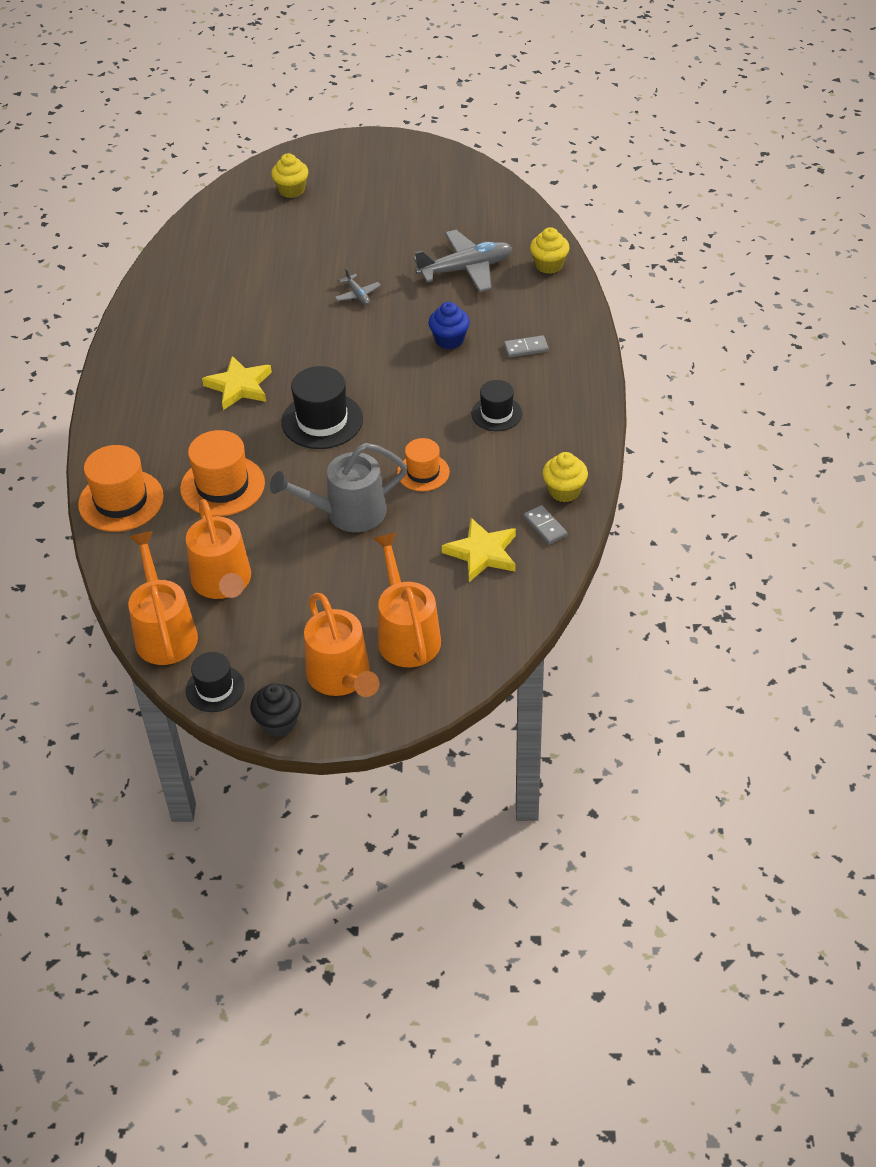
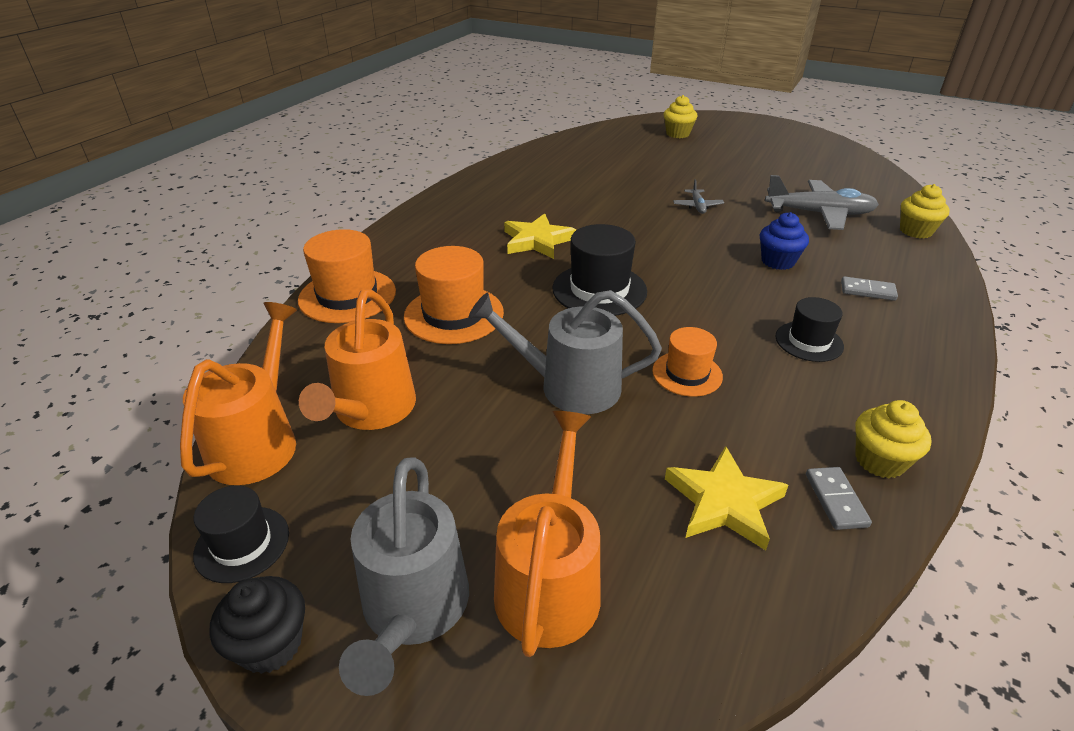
camera: 25 degrees right, 10 degrees down
(342, 677) = (413, 610): orange watering can -> grey watering can

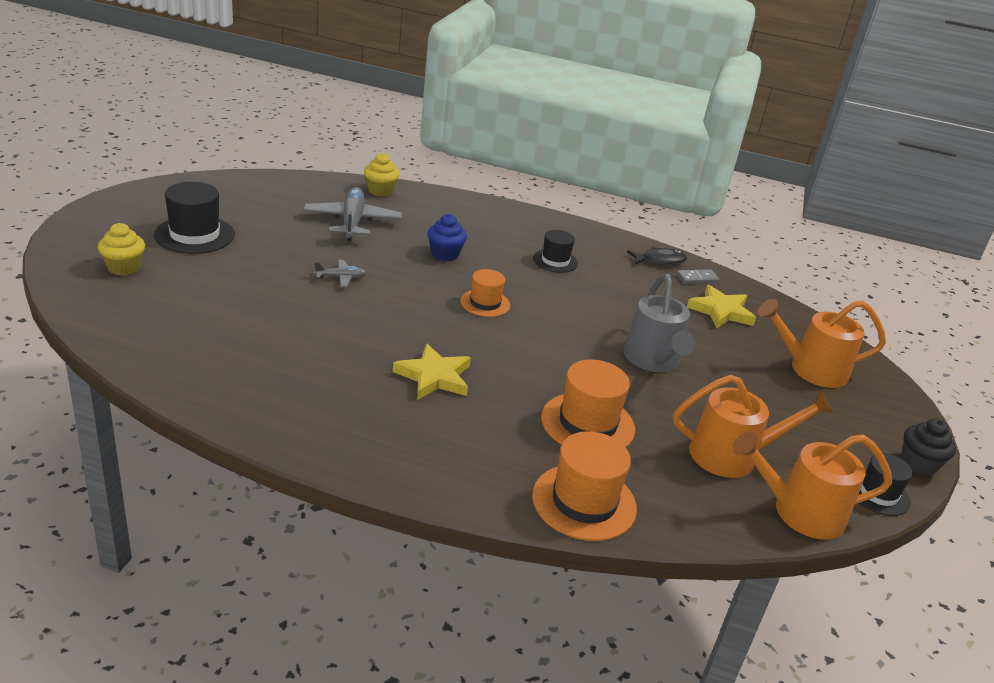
camera: 105 degrees left, 5 degrees down
(413, 610) = (861, 415): grey watering can -> none
(599, 290) = (518, 342): black hat -> black hat (194, 235)
(687, 374) = (614, 311): orange hat -> orange hat (485, 303)
(867, 291) = (480, 228): grey domino -> none
(880, 460) = (659, 260): yellow cupcake -> black fish

